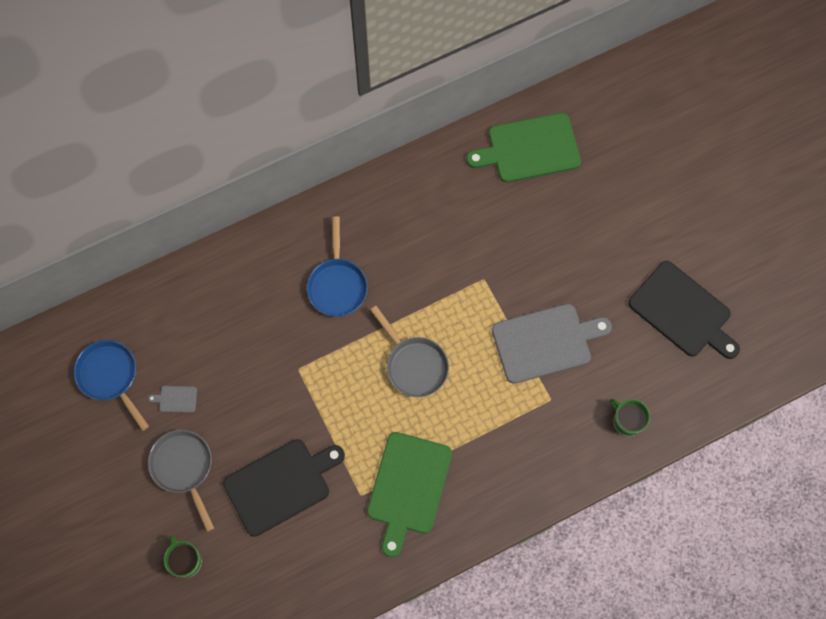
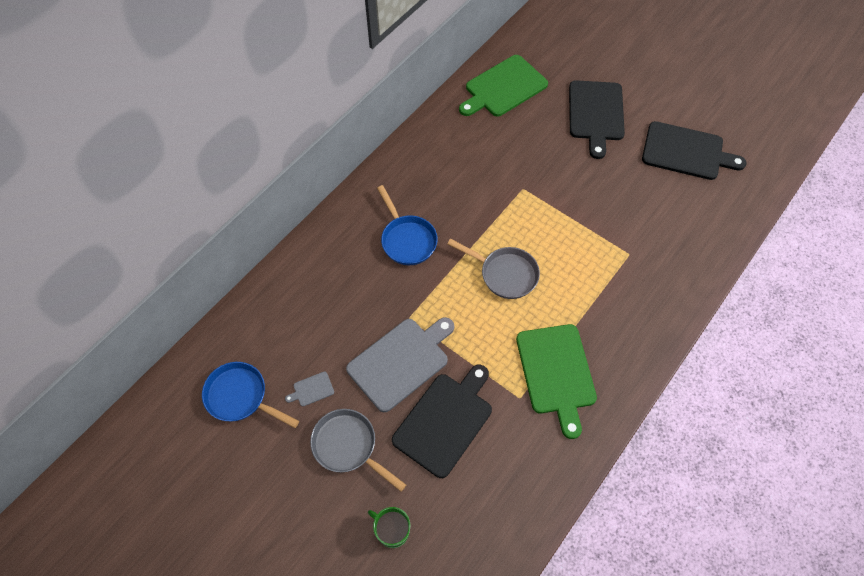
camera: 25 degrees left, 10 degrees down
(545, 342) = (599, 214): grey cutting board -> grey cutting board (401, 362)
(611, 223) = (595, 114): none -> black cutting board
(627, 421) = (697, 245): green mug -> none

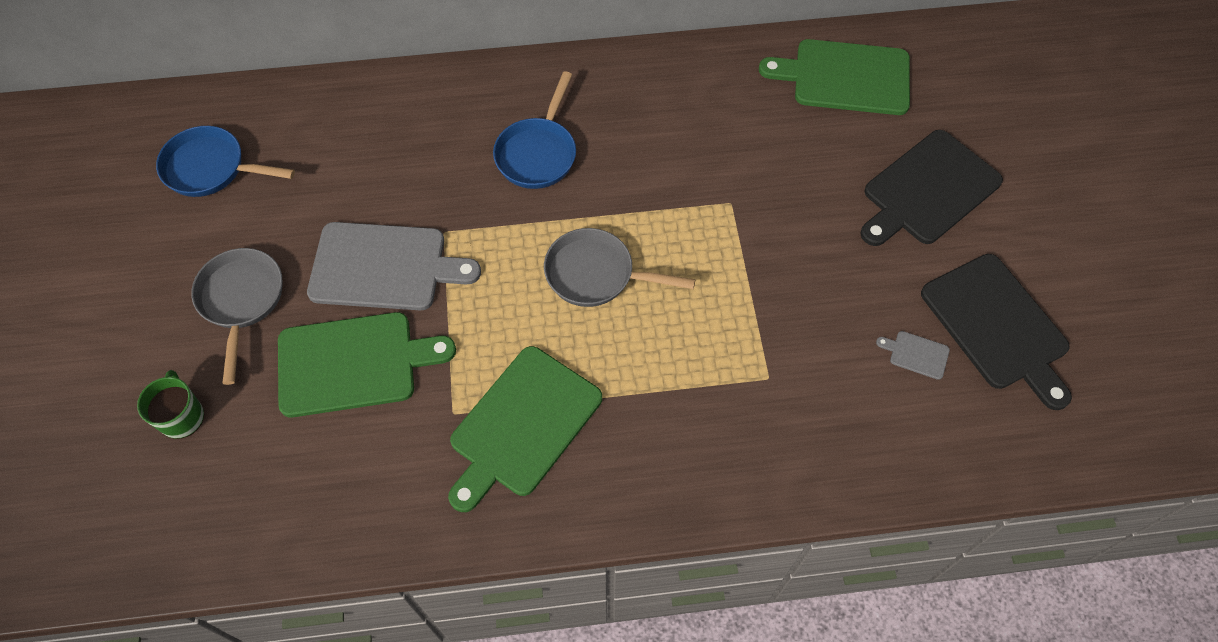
camera: 45 degrees right, 0 degrees up
(240, 397) = (211, 168): blue pan -> blue pan turned 60 degrees counterclockwise
(312, 389) = (275, 218): grey cutting board -> grey cutting board (916, 354)
(445, 421) = (353, 363): black cutting board -> green cutting board
(504, 274) = (596, 274): grey pan -> grey pan turned 120 degrees clockwise

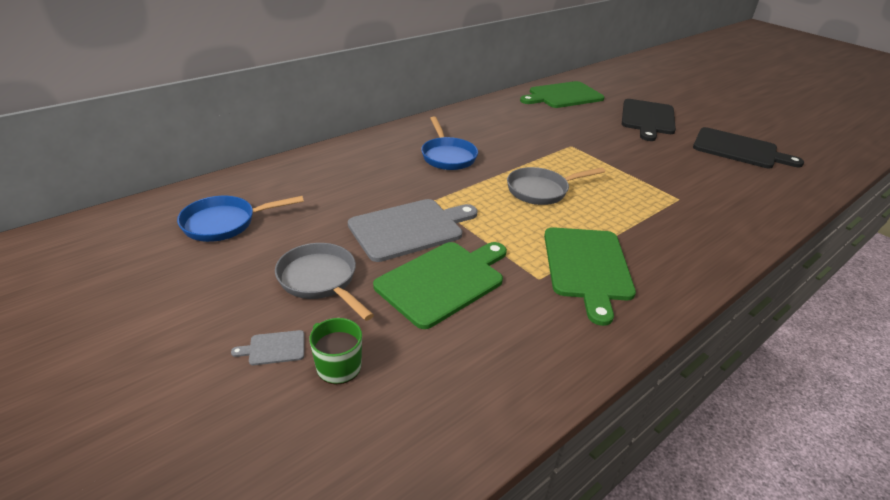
camera: 35 degrees left, 25 degrees down
(916, 354) = (724, 168): grey cutting board -> grey cutting board (274, 348)

